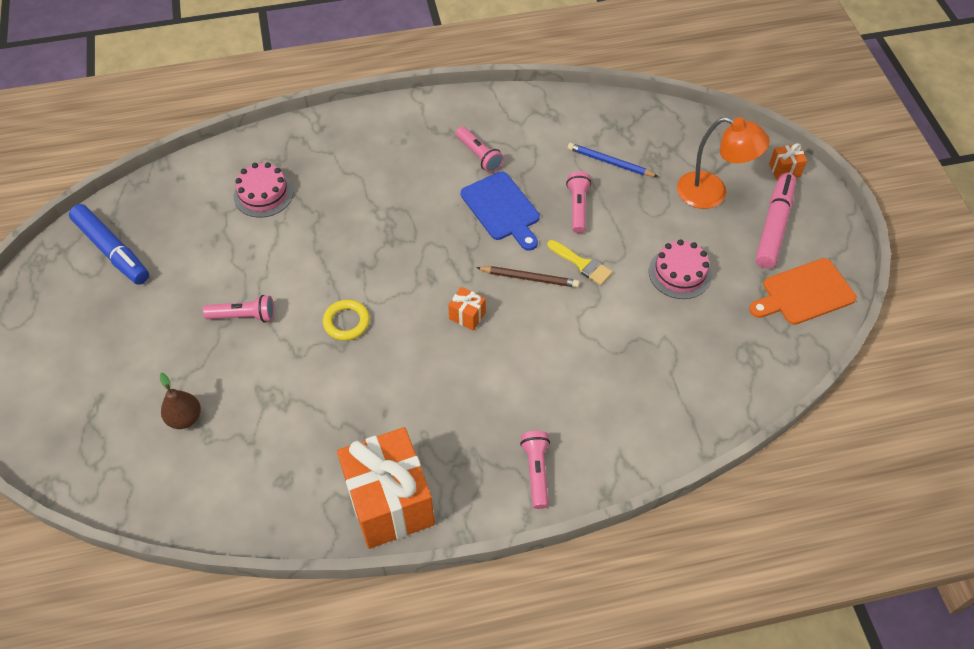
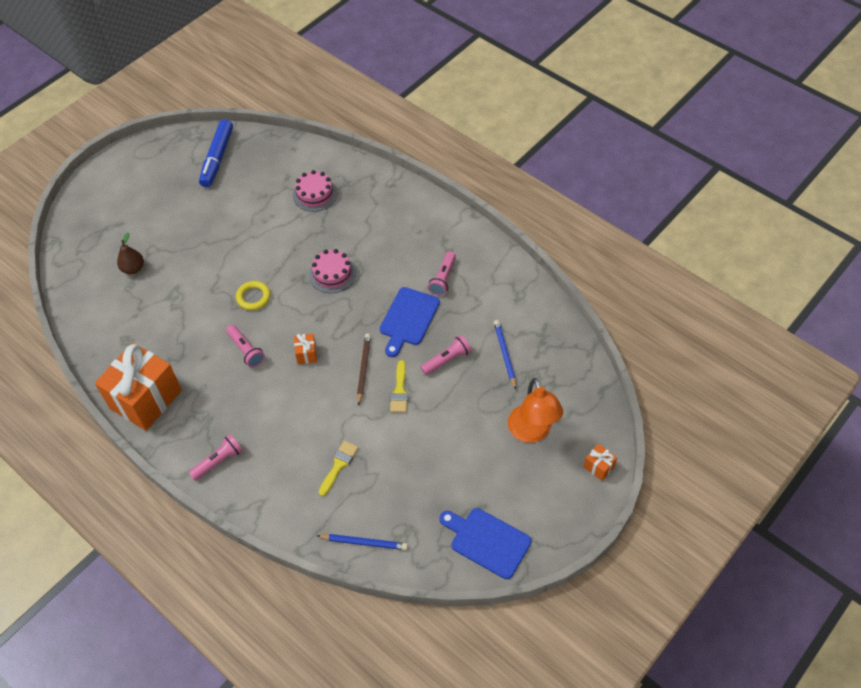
camera: 55 degrees right, 0 degrees up
(244, 316) = (219, 247): pink flashlight -> pink flashlight (246, 350)
(529, 278) = (363, 369): brown pencil -> brown pencil turned 150 degrees counterclockwise
(629, 363) = (339, 465): none -> yellow brush
(680, 273) = (440, 452): pink cake -> pink cake (332, 274)
(736, 392) = (364, 542): none -> blue pencil
(774, 226) = (535, 488): pink marker -> none
(804, 293) = (487, 541): orange cutting board -> blue cutting board

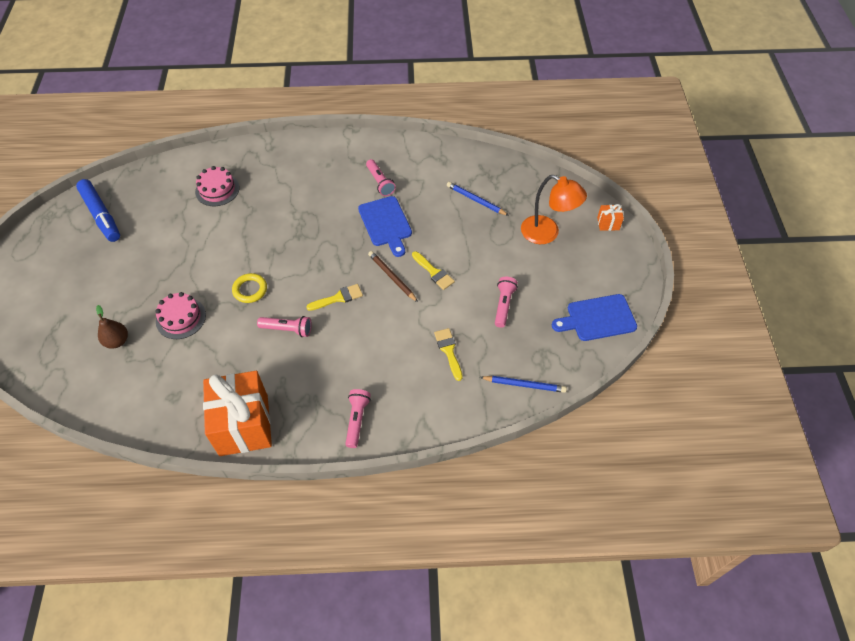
camera: 45 degrees left, 0 degrees up
(306, 354) = (338, 298): orange gift -> yellow brush
(332, 274) = (295, 232): pink cake -> pink cake (181, 318)
(364, 542) = (524, 385): blue pencil -> blue pencil turned 45 degrees clockwise
(447, 360) = (442, 230): pink flashlight -> pink flashlight (503, 305)

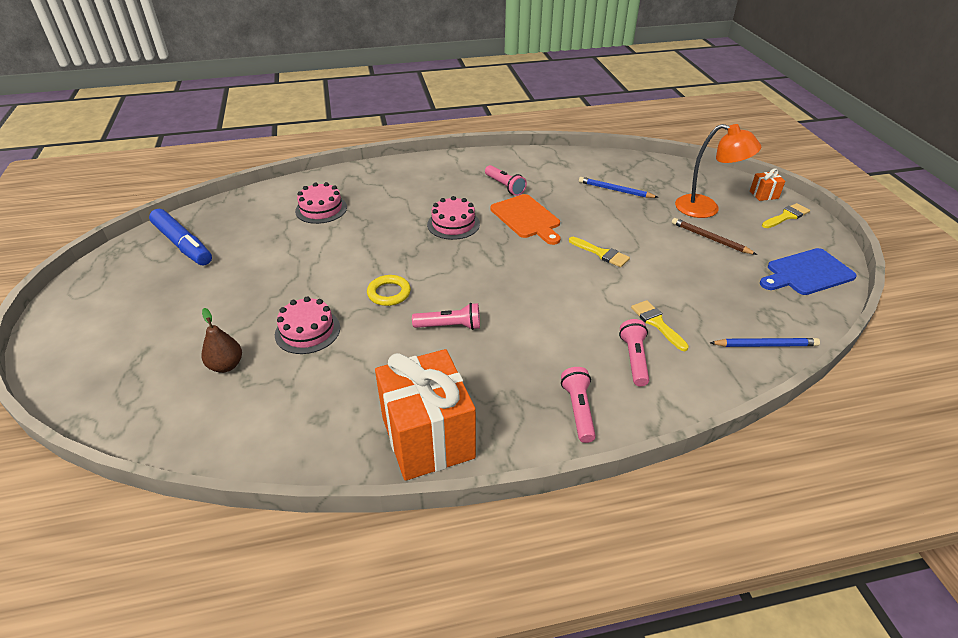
camera: 10 degrees left, 15 degrees down
(322, 222) = (453, 224): none -> pink cake
(338, 298) = (500, 288): yellow brush -> yellow brush (786, 216)
(386, 224) = (527, 218): blue cutting board -> orange cutting board
(392, 277) = (555, 263): brown pencil -> brown pencil (710, 238)
(503, 305) = (696, 273): pink flashlight -> pink flashlight (634, 359)

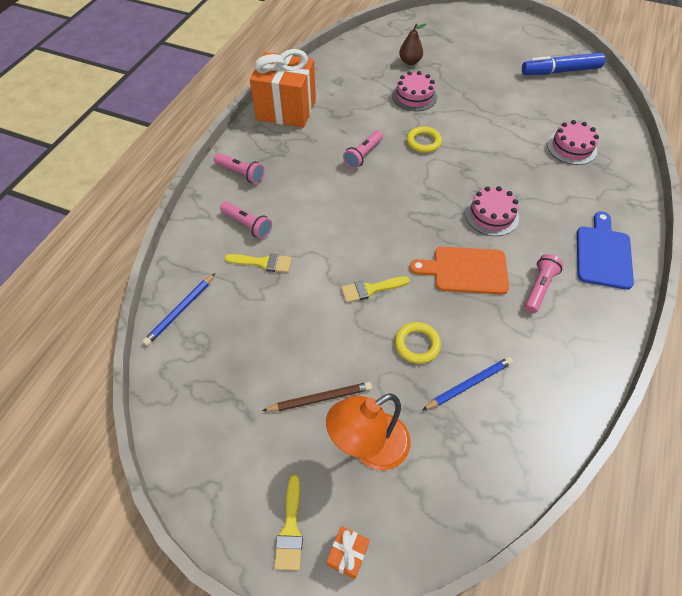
camera: 125 degrees right, 15 degrees up
(505, 186) = (539, 288): pink flashlight -> pink flashlight turned 120 degrees clockwise
(616, 217) = (417, 344): none -> yellow ring
(807, 273) = (205, 434): blue cutting board -> blue cutting board (603, 254)

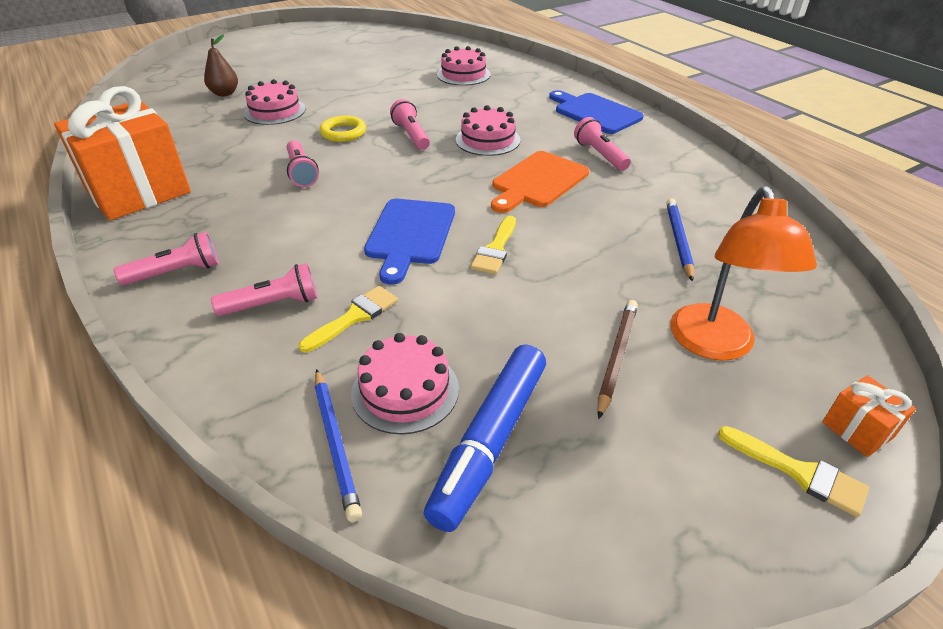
camera: 55 degrees left, 15 degrees down
(228, 316) = (405, 390): none -> pink cake
(349, 242) = (410, 235): none -> blue cutting board
(417, 344) = (601, 250): yellow ring -> none
(455, 174) = (411, 135): none -> pink flashlight
(560, 71) = (372, 42): blue marker -> blue marker (490, 441)

